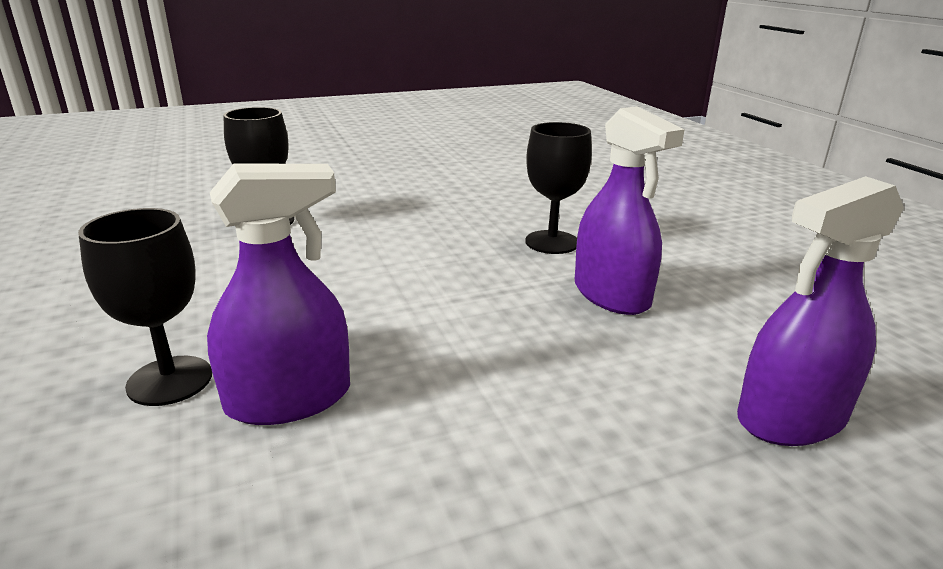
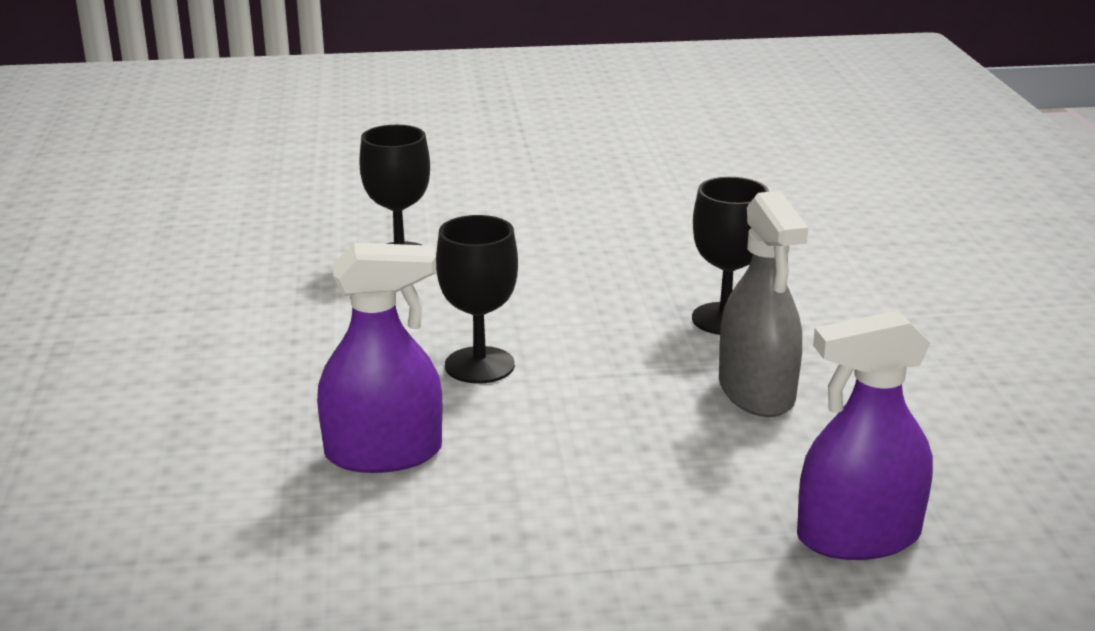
camera: 15 degrees right, 0 degrees up
(170, 380) = (281, 423): black goblet -> black goblet (479, 365)
(611, 295) = (756, 392): purple spray bottle -> grey spray bottle

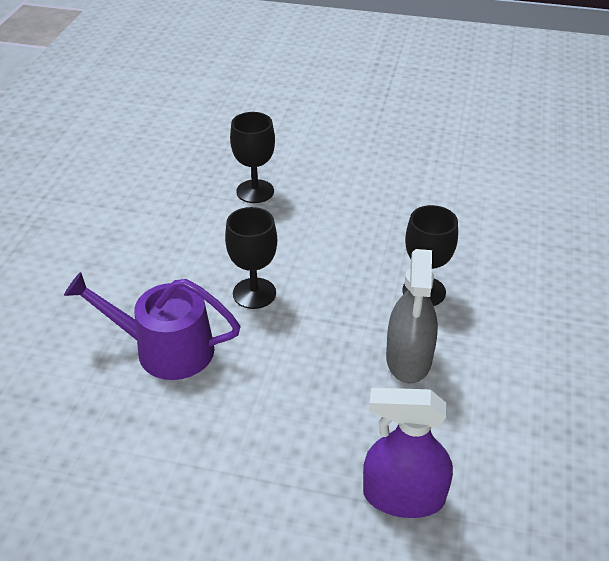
camera: 20 degrees right, 15 degrees up
(383, 453) = (165, 349): purple spray bottle -> purple watering can

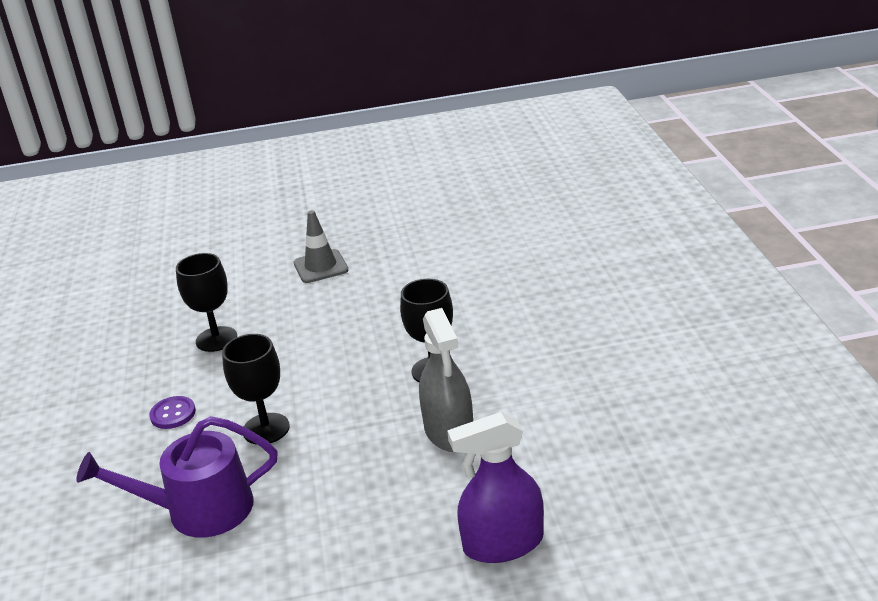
camera: 20 degrees left, 10 degrees down
(188, 249) = (173, 414): none -> purple button
(373, 151) = (321, 267): none -> grey traffic cone

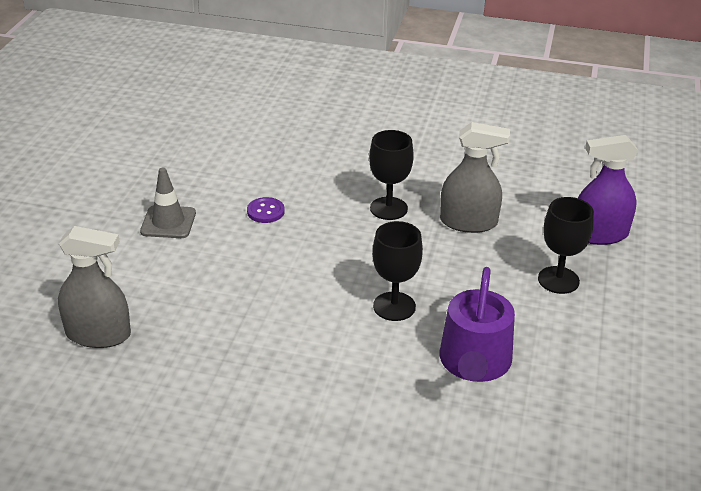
camera: 70 degrees left, 5 degrees up
(154, 296) = (98, 334): none -> grey spray bottle
(173, 414) = (326, 355): purple button -> purple button (265, 211)
(216, 339) = (227, 307): black goblet -> black goblet (558, 280)
(503, 543) = (599, 234): purple spray bottle -> purple spray bottle turned 75 degrees clockwise

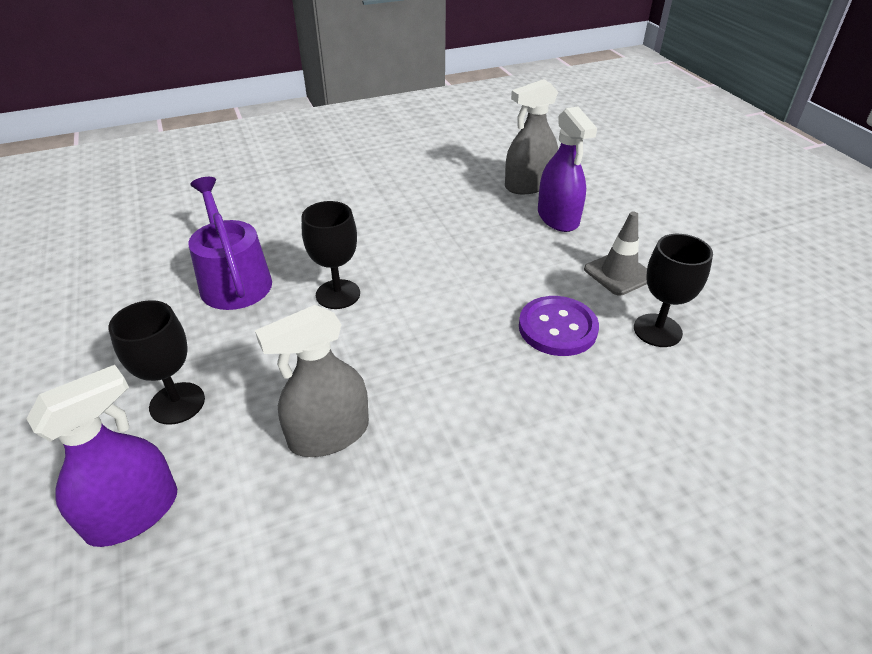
camera: 145 degrees right, 5 degrees up
(132, 286) = (558, 218): none -> purple spray bottle
(265, 211) = (557, 328): purple button -> purple button, size x1.69
(388, 208) = (440, 402): black goblet -> black goblet (657, 330)

